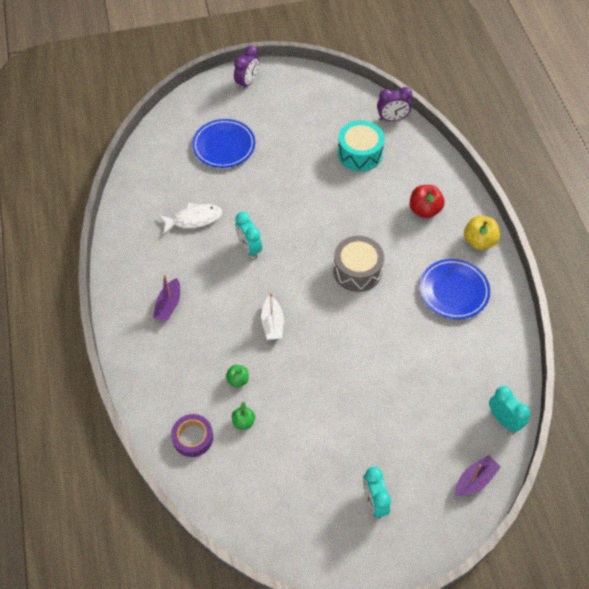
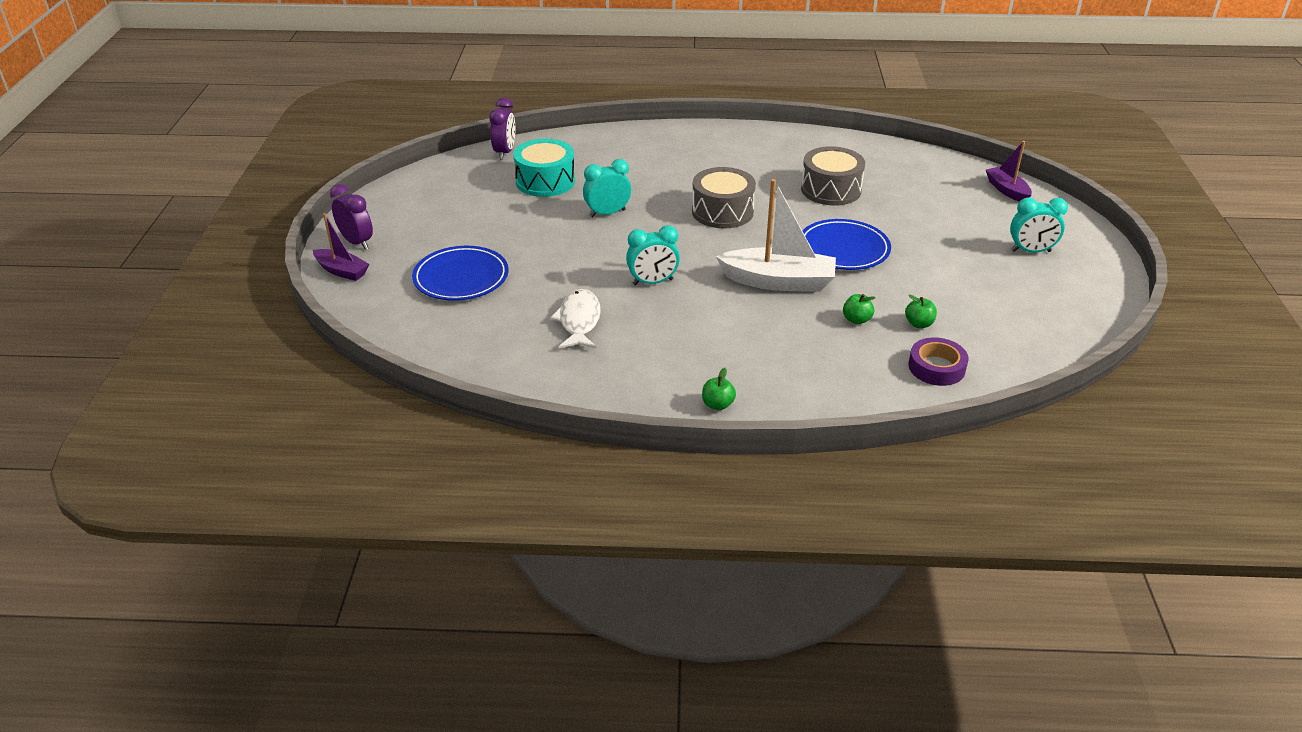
camera: 75 degrees left, 20 degrees down
(125, 312) = (717, 404): none -> green apple
(168, 305) = (720, 362): purple boat -> purple boat (342, 271)
(272, 323) = (778, 281): white boat -> white boat, size x1.75
(420, 339) = (831, 190): none -> grey drum
(424, 210) = (655, 157): red apple -> none
(454, 291) = (773, 160): blue plate -> blue plate (843, 249)
(479, 241) = (714, 135): yellow apple -> none
(503, 420) = (939, 163): turquoise clock -> turquoise clock (607, 213)

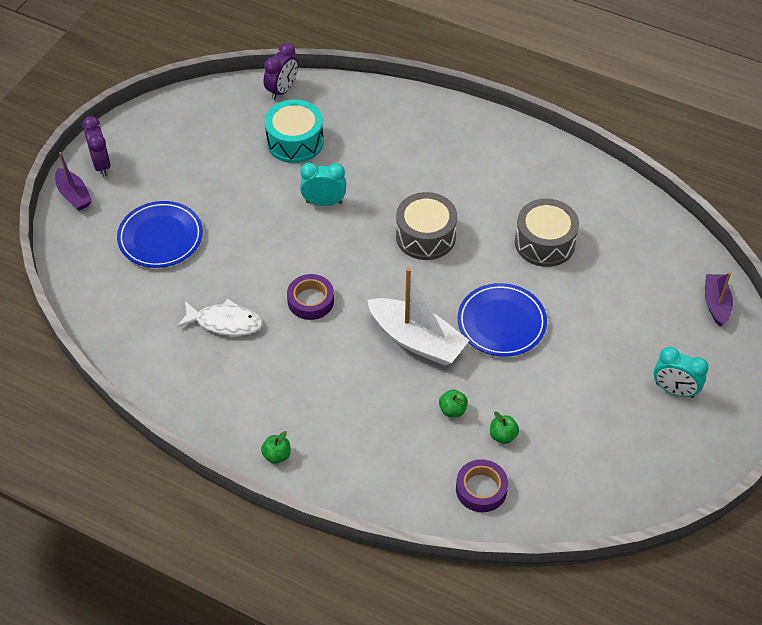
camera: 25 degrees right, 15 degrees up
(579, 321) = (225, 322): white fish -> white fish turned 75 degrees clockwise
(653, 282) = (310, 300): turquoise clock -> purple tape

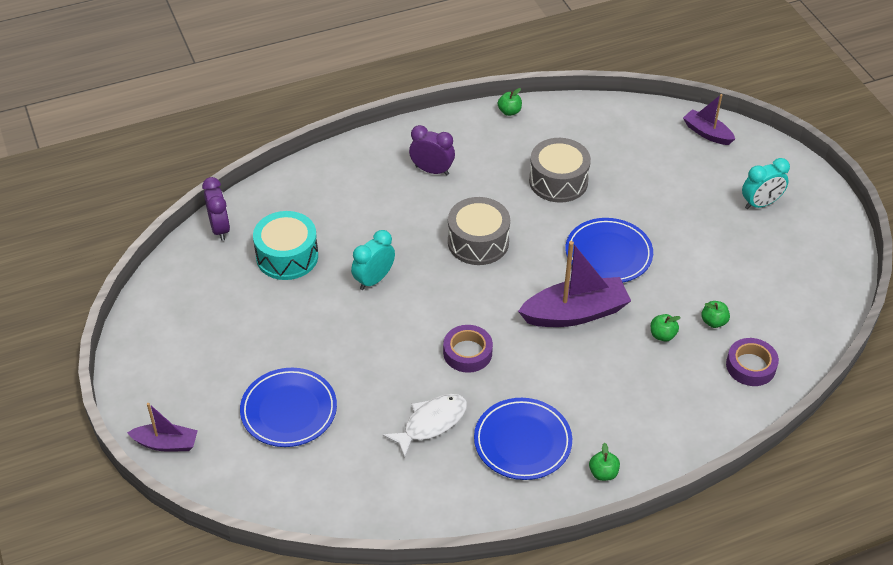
camera: 50 degrees left, 5 degrees down
(101, 165) = (154, 401): purple clock -> purple clock (432, 170)
(259, 387) = (522, 442): none -> blue plate
(417, 340) = (575, 313): white boat -> purple boat
(585, 165) = (509, 111): none -> green apple

